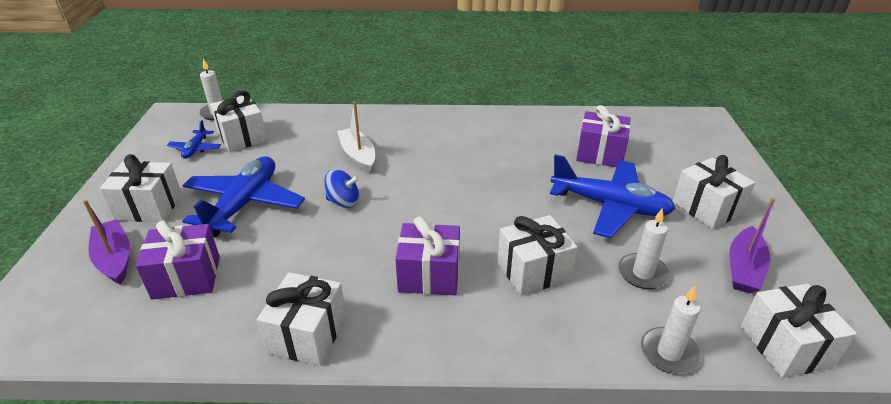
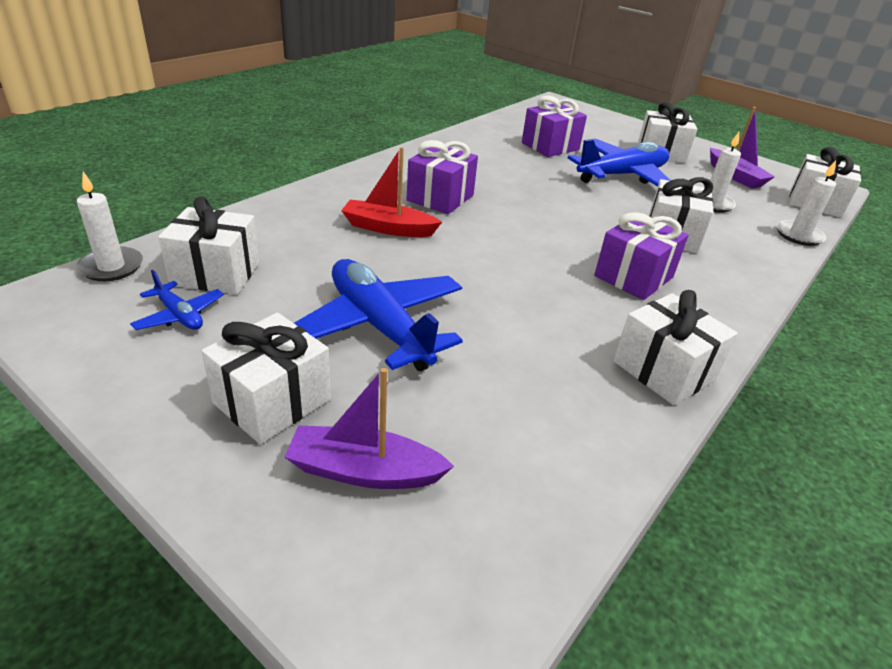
camera: 55 degrees left, 0 degrees up
(186, 277) = (483, 419): purple gift -> purple gift (440, 198)
(343, 201) = (463, 268): blue spinning top -> none
(358, 156) = (388, 228): white boat -> red boat

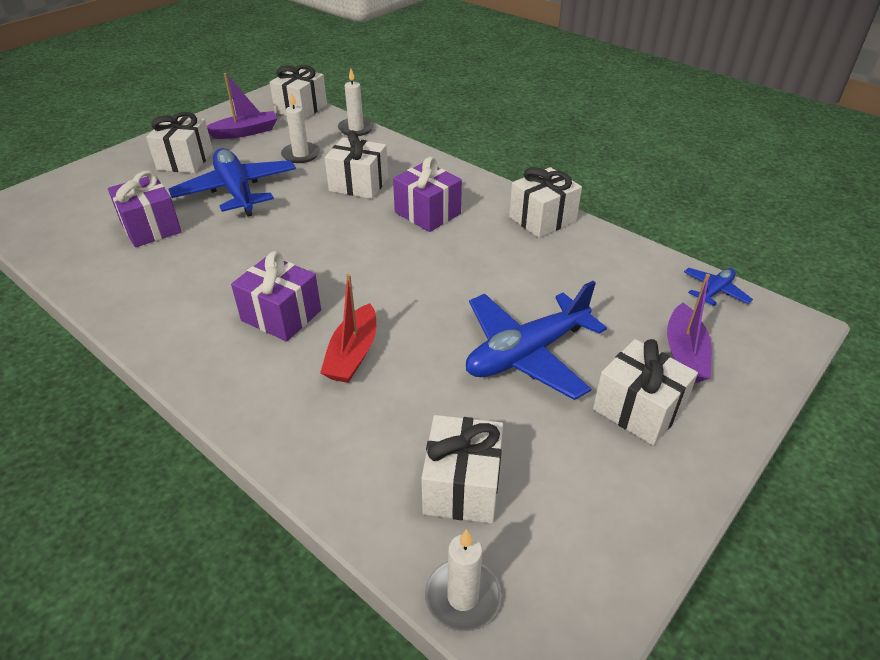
camera: 85 degrees left, 5 degrees up
(179, 315) = (544, 499): blue plane -> blue plane (714, 291)

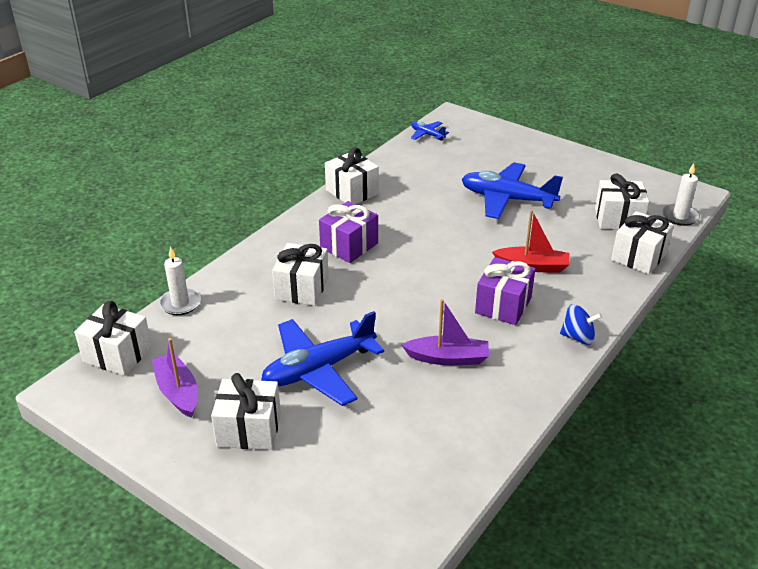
camera: 95 degrees left, 5 degrees down
(151, 227) = (395, 418): purple gift -> none
(194, 372) = (578, 337): none -> blue spinning top
(301, 155) = (239, 336): white candle -> none
(526, 353) = (507, 199): blue plane -> blue plane turned 150 degrees clockwise
(638, 409) = (539, 166): white gift -> white gift (639, 257)
(684, 354) = (489, 149): purple boat -> purple boat (448, 358)

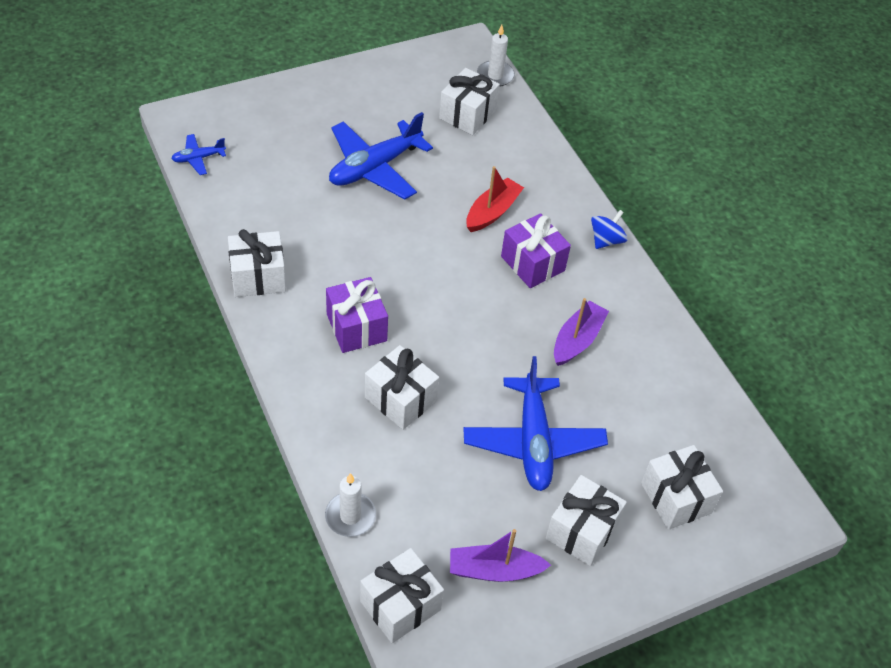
camera: 65 degrees left, 15 degrees up
(639, 257) = (530, 137): white gift -> white gift (676, 498)

